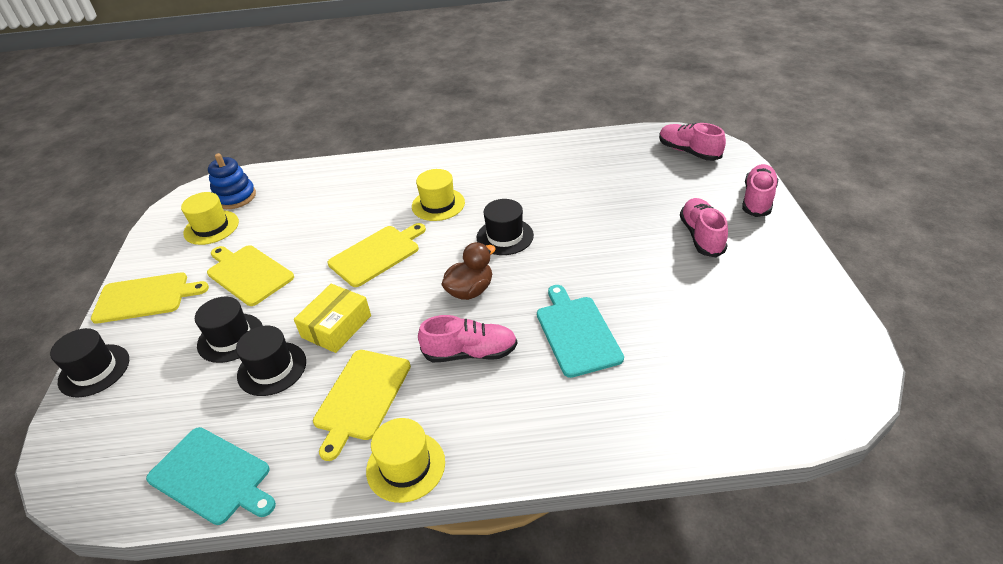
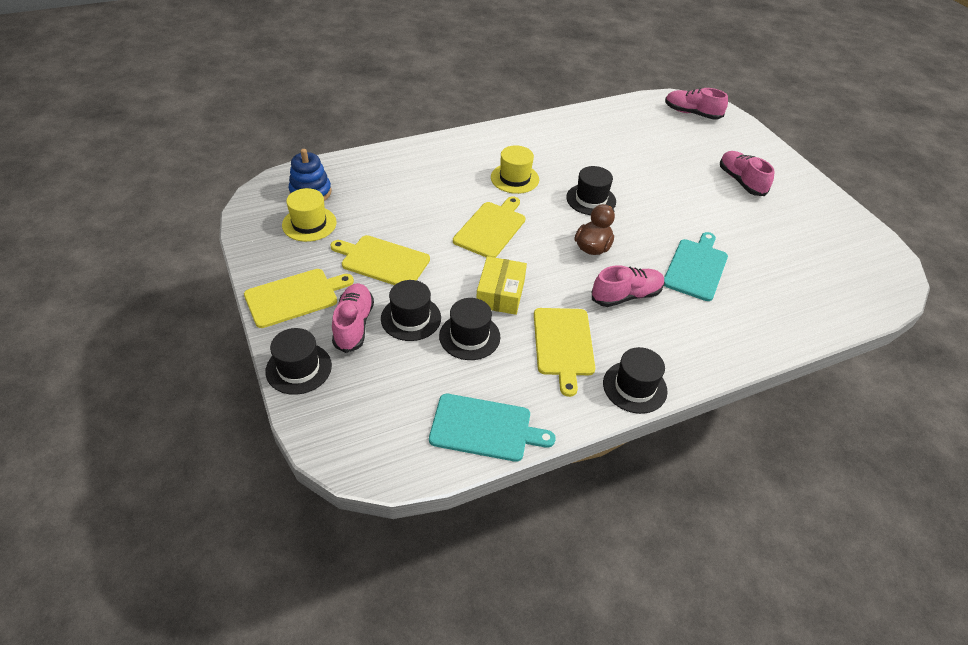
camera: 25 degrees left, 5 degrees up
(405, 466) = (634, 387): yellow hat -> black hat
(577, 333) = (696, 267): turquoise cutting board -> turquoise cutting board turned 60 degrees clockwise
(757, 199) = (764, 148): pink shoe -> pink shoe (353, 325)

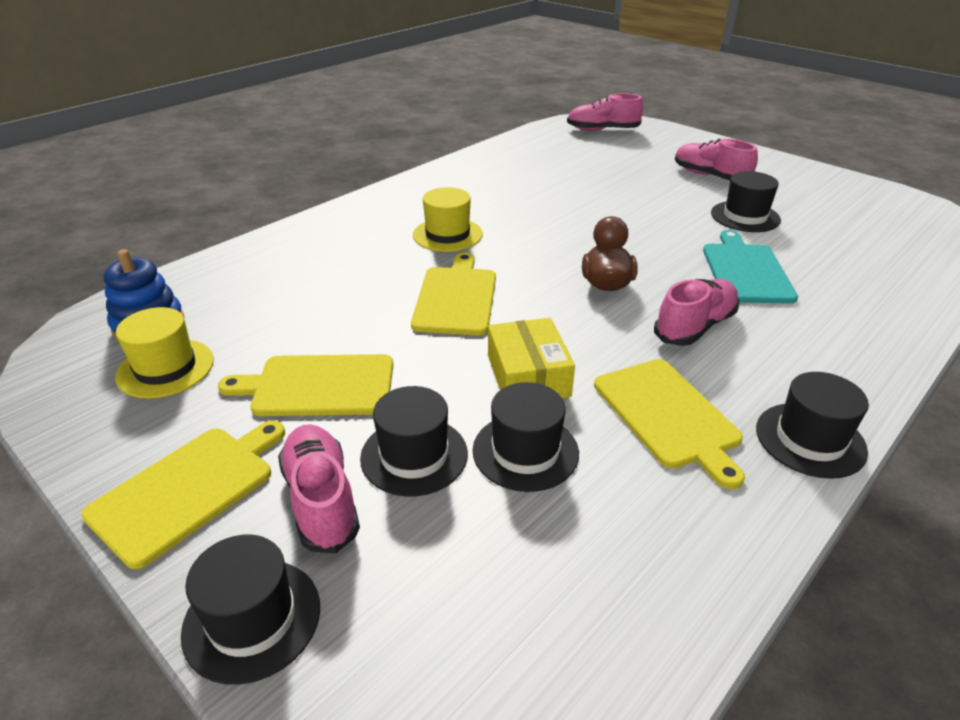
camera: 20 degrees left, 10 degrees down
(484, 428) = (655, 594): turquoise cutting board -> none
(591, 199) = (561, 233): black hat -> black hat (745, 216)

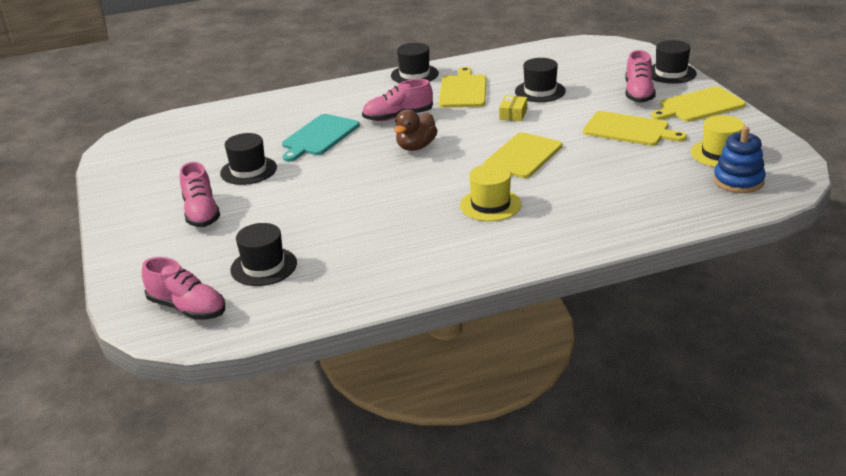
camera: 150 degrees left, 5 degrees down
(414, 455) = (591, 98): black hat -> black hat (263, 266)
(528, 375) = (513, 114): yellow box -> yellow box, size x0.62

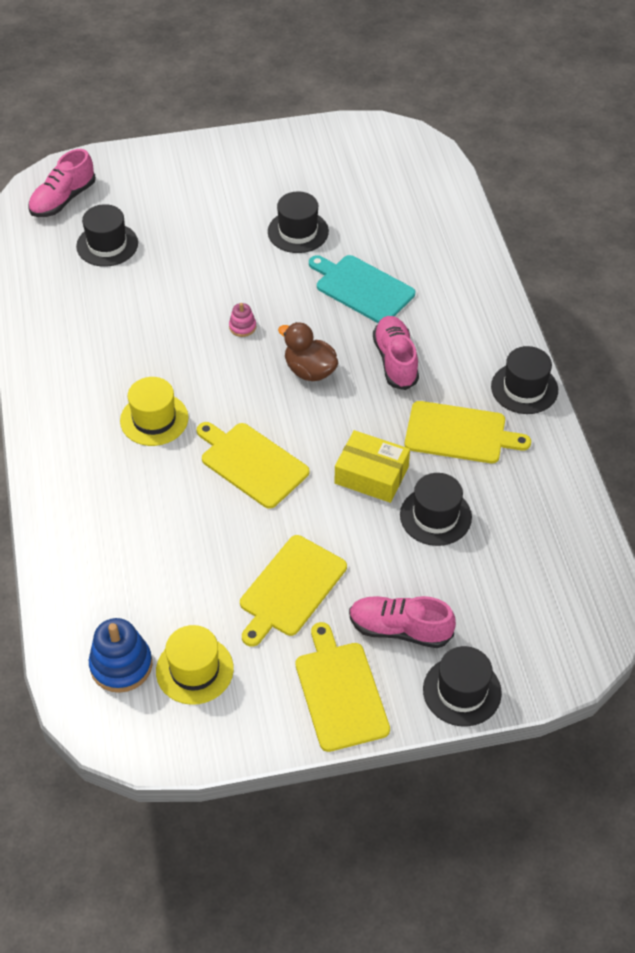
camera: 95 degrees right, 20 degrees up
(201, 213) = (221, 201): pink shoe -> none
(371, 180) = (242, 327): none -> pink stacking toy
(513, 114) = (371, 475): yellow box -> yellow box, size x1.62

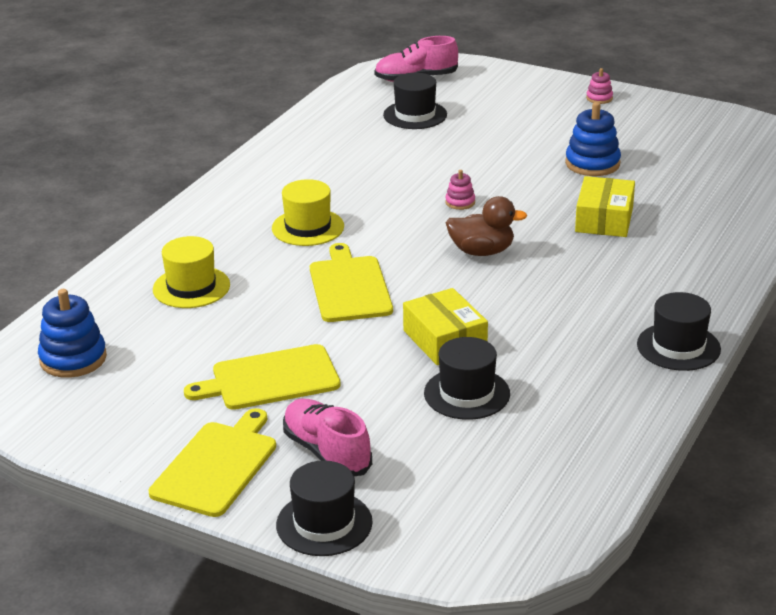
camera: 40 degrees right, 20 degrees down
(194, 670) = (122, 390): yellow hat -> yellow hat (191, 287)
(233, 153) = (599, 98): none -> pink stacking toy
(298, 232) = (592, 163): black hat -> blue stacking toy
(309, 370) = (482, 251): brown duck -> brown duck turned 105 degrees clockwise
(362, 288) = (604, 219): turquoise cutting board -> yellow box
(395, 361) = (571, 277): pink shoe -> none
(459, 433) = (568, 349): yellow cutting board -> none

